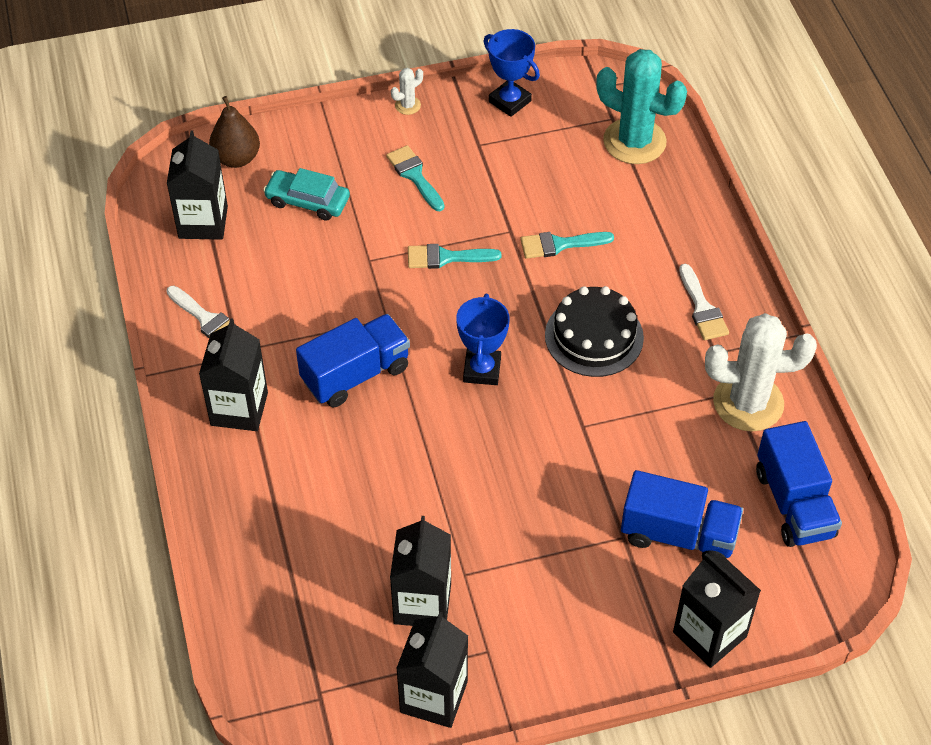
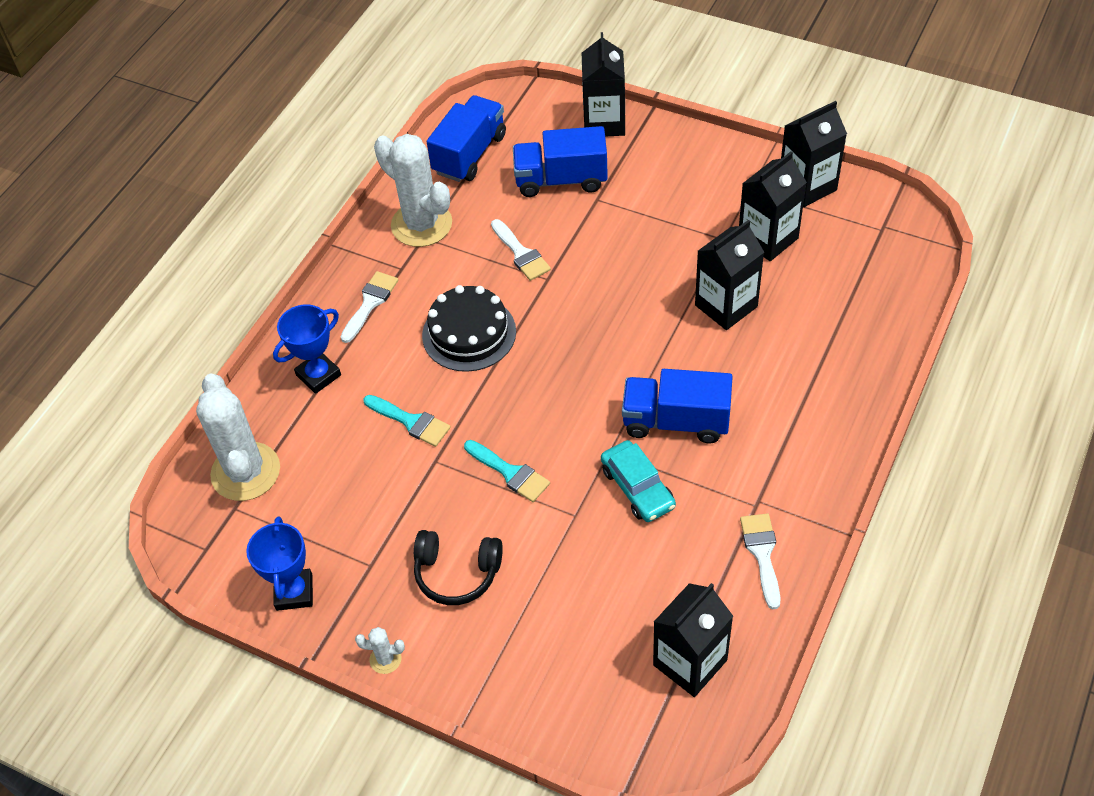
camera: 135 degrees left, 0 degrees up
(236, 158) = (600, 718): brown pear -> none
(239, 409) = (793, 453): black carton -> black carton (726, 306)
(307, 201) = (575, 615): turquoise car -> turquoise car (637, 488)
(414, 176) = (457, 573): turquoise brush -> black headphones
(482, 370) = (576, 362): blue trophy -> blue trophy (318, 375)
(630, 434) = (521, 253): none -> white brush
(634, 141) = (245, 472): turquoise cactus -> white cactus
(678, 534) = (561, 180): blue truck -> blue truck turned 60 degrees counterclockwise

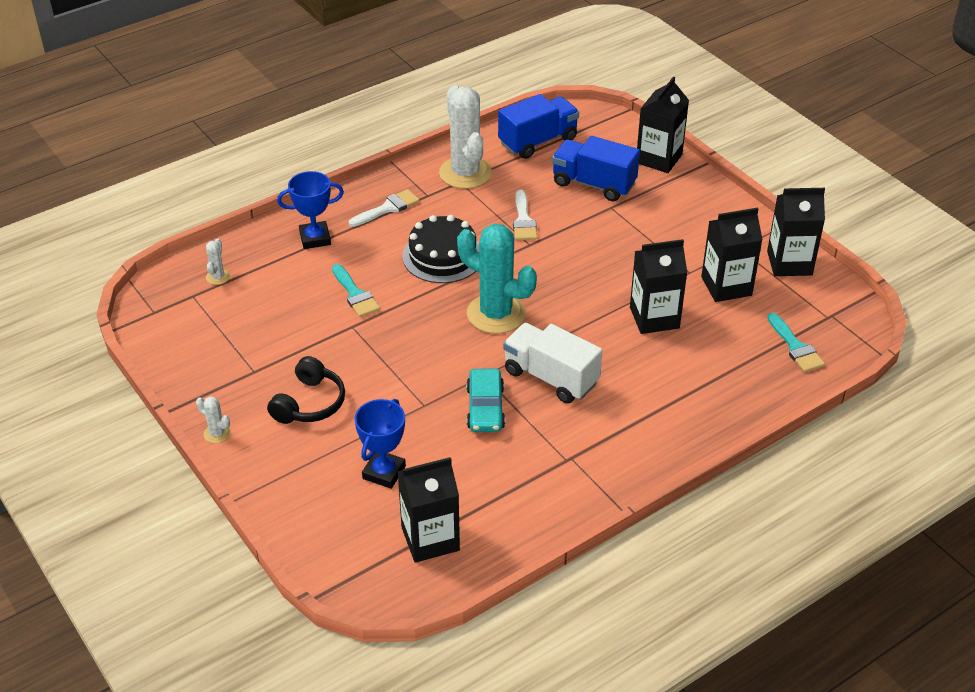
camera: 25 degrees right, 10 degrees down
(245, 472) = (218, 277): white cactus -> white cactus, size x0.42
(294, 592) = (190, 364): blue trophy -> blue trophy (384, 472)
(457, 573) = (309, 403): black headphones -> black headphones turned 105 degrees counterclockwise
(510, 473) = (399, 357): turquoise brush -> turquoise brush (796, 347)
(571, 375) = (496, 314): none -> turquoise cactus
(676, 421) = (550, 377): blue truck -> white truck
(762, 553) = (545, 494): white brush -> none

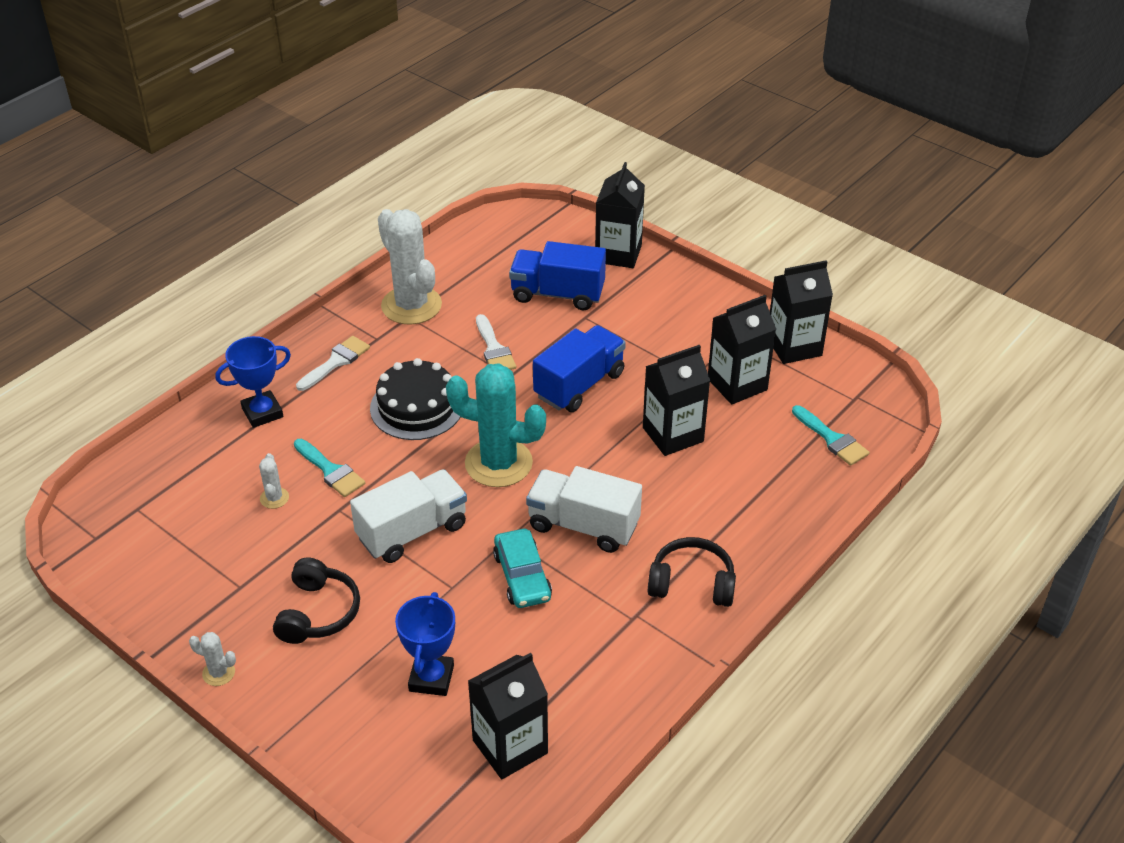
camera: 15 degrees left, 0 degrees up
(218, 277) = (160, 480): white cactus -> white cactus (274, 498)
(406, 355) = (412, 531): none -> white truck
(538, 141) = (480, 255): blue truck -> blue truck (579, 385)
(628, 442) = (692, 583): none -> black headphones

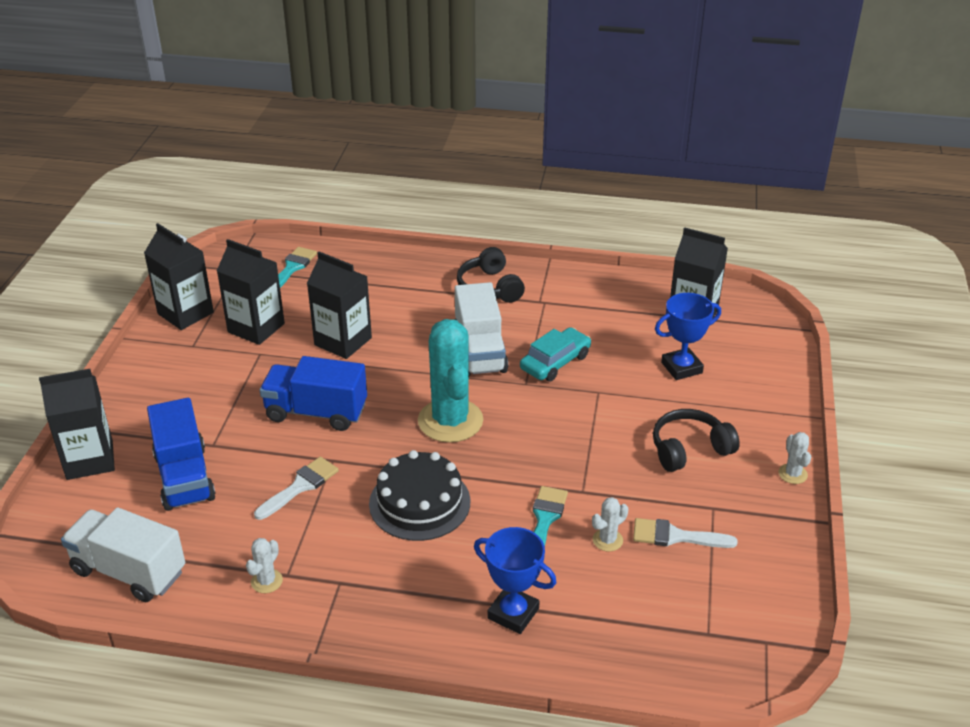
camera: 120 degrees left, 5 degrees down
(336, 362) = (398, 596): white brush -> white brush (675, 536)
(411, 305) = (266, 581): white cactus -> white cactus, size x0.42
(412, 531) = (566, 436): white truck -> white truck (129, 571)

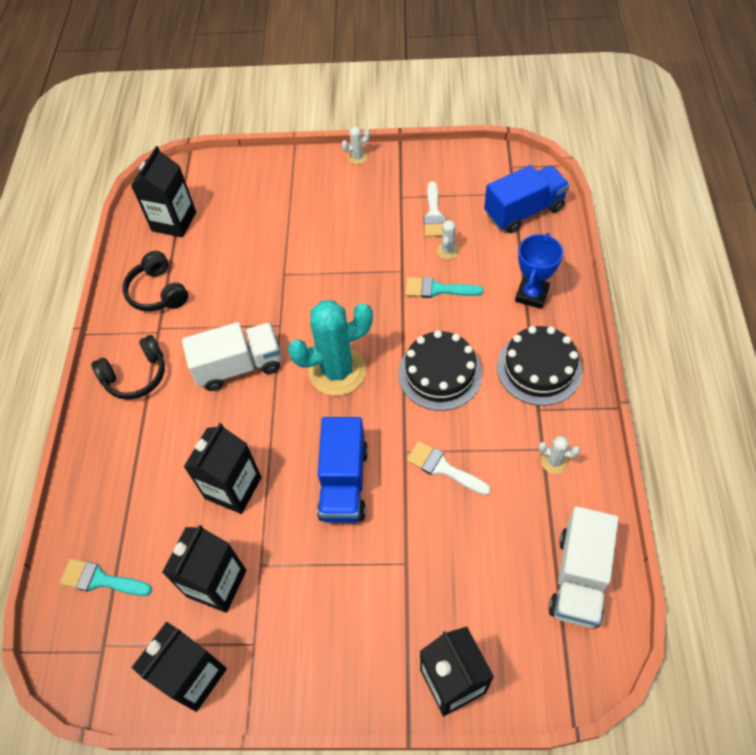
camera: 95 degrees left, 20 degrees up
(184, 477) = (455, 573): blue truck -> blue truck (524, 211)
(396, 595) = (539, 368): none -> black cake
(555, 362) = (248, 307): turquoise car -> none
(607, 540) = (448, 250): white cactus -> white cactus turned 60 degrees clockwise
(681, 368) = (246, 224): blue trophy -> none
(689, 449) = (343, 213): black headphones -> black headphones (158, 292)

